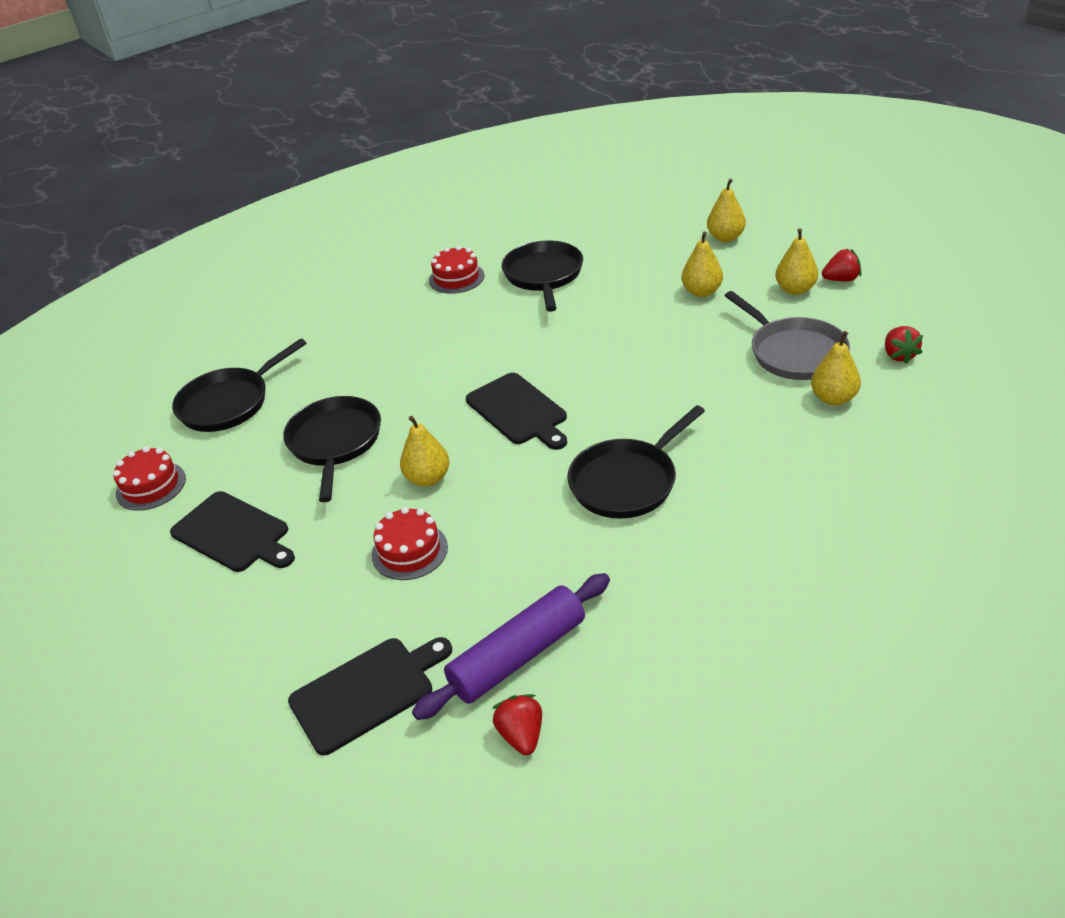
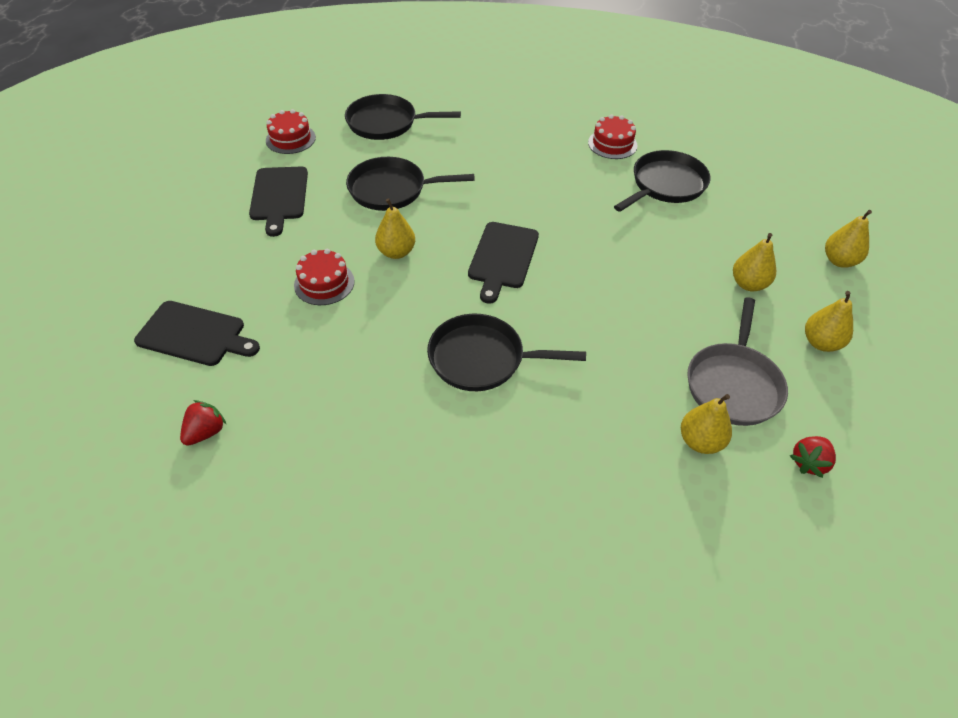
camera: 45 degrees right, 10 degrees up
(335, 442) = (392, 189): black pan -> black pan turned 135 degrees counterclockwise
(518, 656) = (271, 392): purple rolling pin -> none
(841, 279) = (873, 368): red strawberry -> none

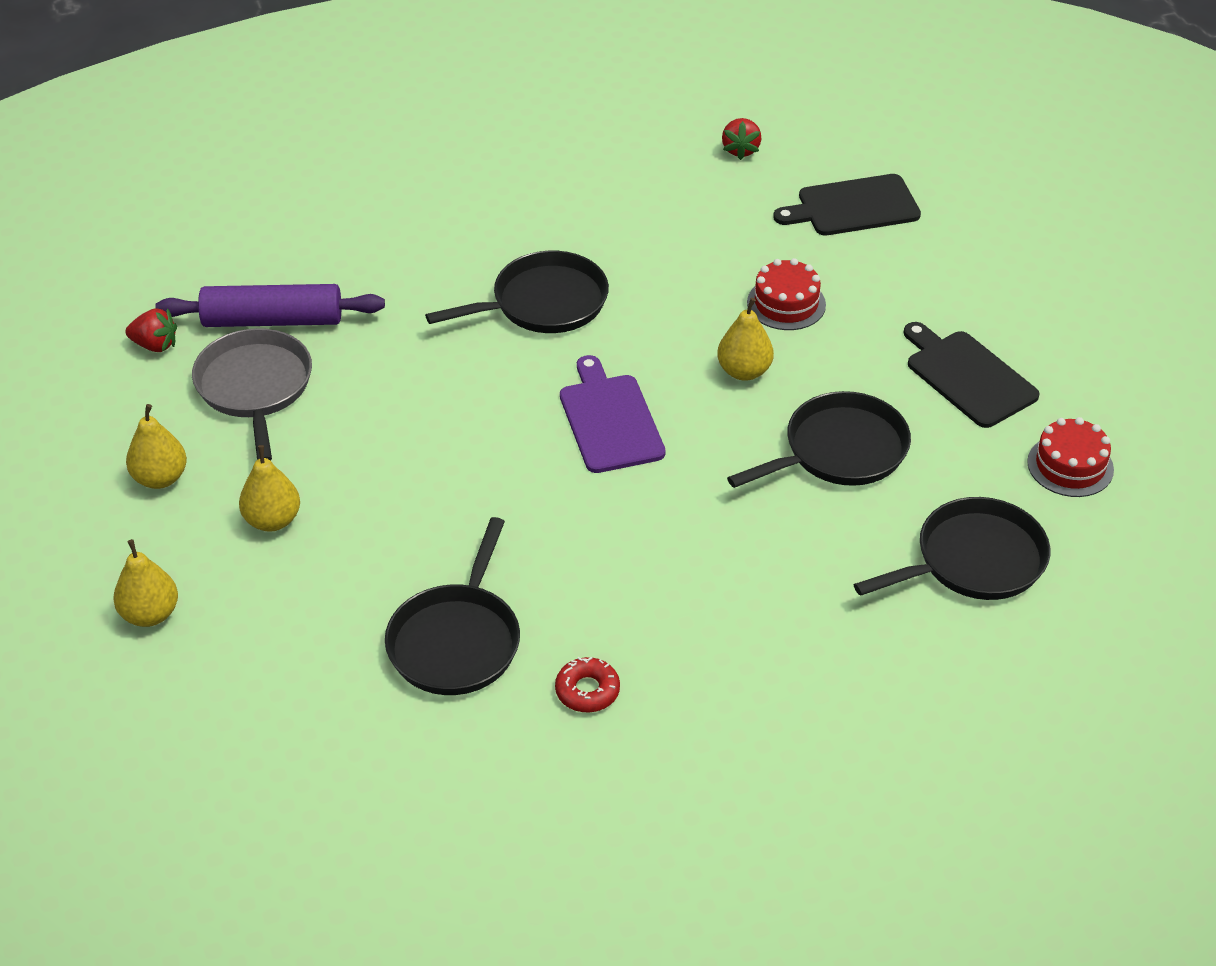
camera: 150 degrees right, 5 degrees down
(503, 258) = (609, 420): black cutting board -> purple cutting board
(612, 144) = (587, 691): red cake -> red donut
(700, 441) = (273, 320): yellow pear -> purple rolling pin
(809, 462) = (155, 345): red strawberry -> red strawberry turned 90 degrees clockwise

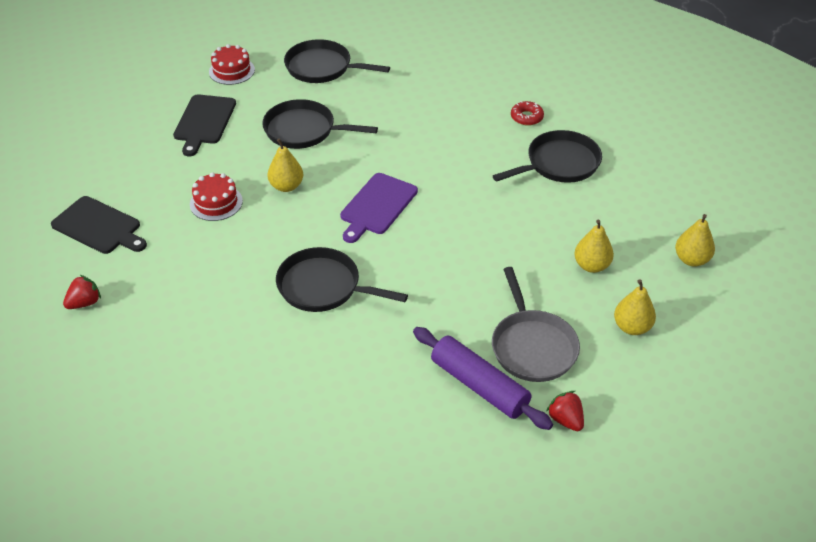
camera: 135 degrees left, 0 degrees up
(255, 388) = (532, 346): grey pan -> grey pan turned 45 degrees counterclockwise

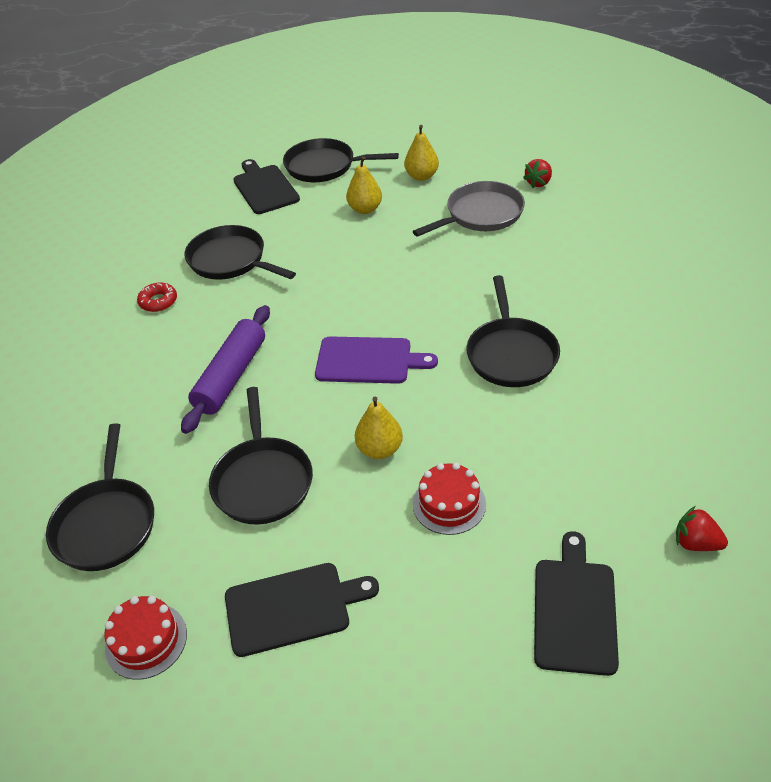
camera: 110 degrees left, 0 degrees up
(479, 385) = (544, 228): purple rolling pin -> purple rolling pin (231, 376)
(669, 208) = (264, 188): none -> black cutting board
(691, 259) = (324, 166): yellow pear -> black pan

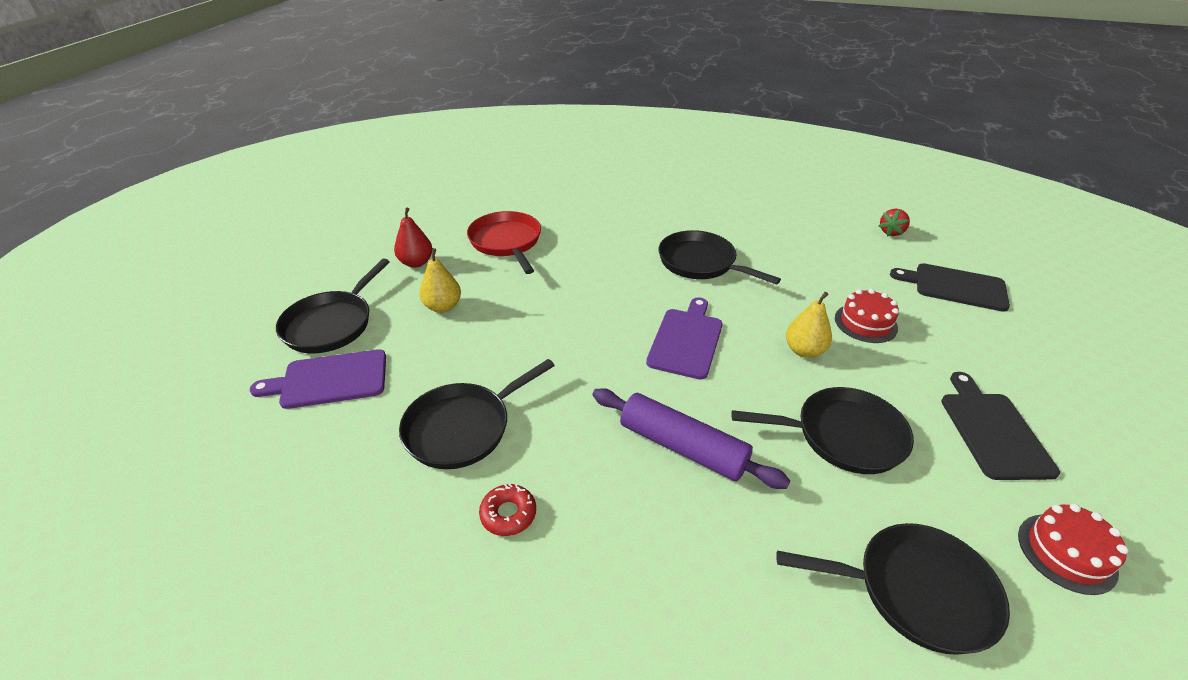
camera: 80 degrees left, 5 degrees down
(264, 188) = (330, 380): black cutting board -> purple cutting board
(421, 176) = (416, 263): yellow pear -> red pear
(481, 214) = (506, 242): grey pan -> red pan
(511, 354) = (700, 263): black pan -> black pan turned 150 degrees counterclockwise
(538, 183) = (483, 207): red strawberry -> none

